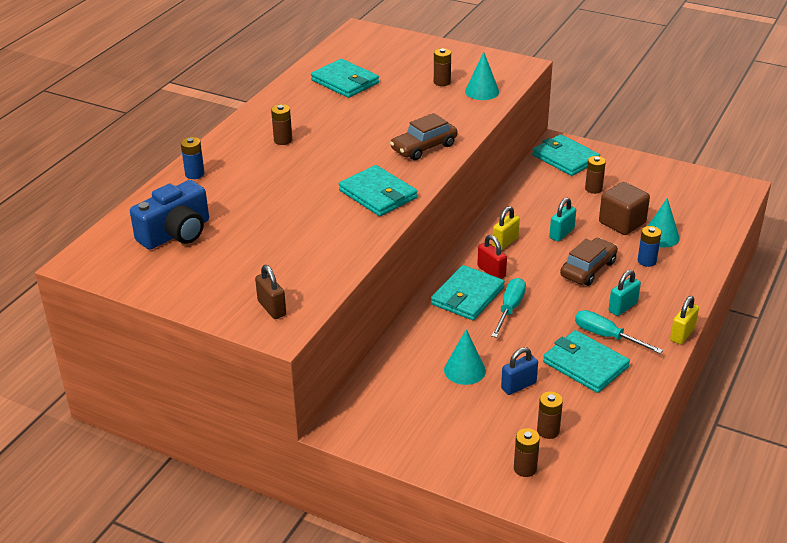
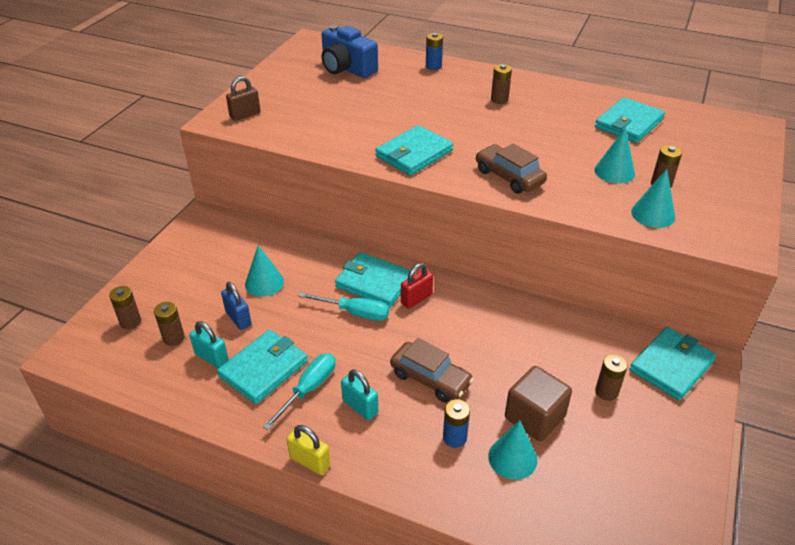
camera: 85 degrees right, 5 degrees up
(421, 98) = (614, 172): none -> turquoise cone
(505, 242) = (471, 309): yellow padlock -> none
(561, 233) = (498, 357): turquoise padlock -> turquoise padlock (211, 358)

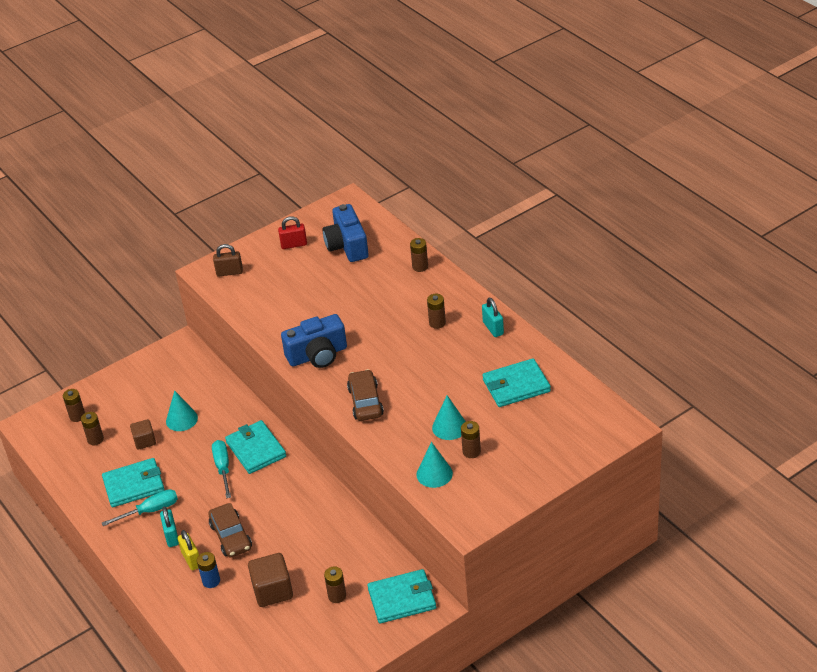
camera: 35 degrees right, 0 degrees up
(211, 358) = (108, 463): turquoise padlock -> turquoise padlock (493, 328)
(238, 318) = (145, 441): blue padlock -> brown cube
(310, 461) = (115, 557): yellow padlock -> yellow padlock (191, 559)
(355, 313) = (223, 468): turquoise screwdriver -> turquoise screwdriver turned 150 degrees counterclockwise
(414, 154) = (317, 355): turquoise wallet -> blue camera
(416, 299) = (273, 474): red padlock -> red padlock (294, 245)
(433, 66) = (420, 267): blue battery -> brown battery
(512, 458) = (234, 609): turquoise cone -> none

